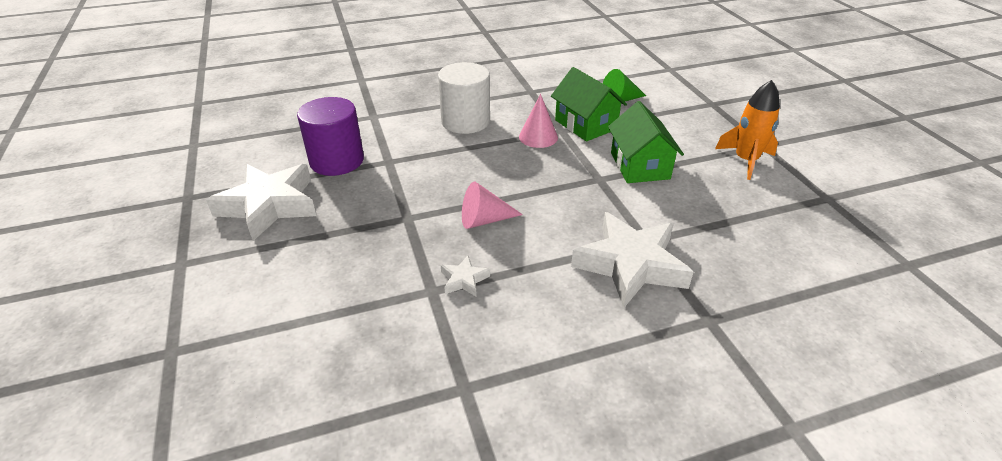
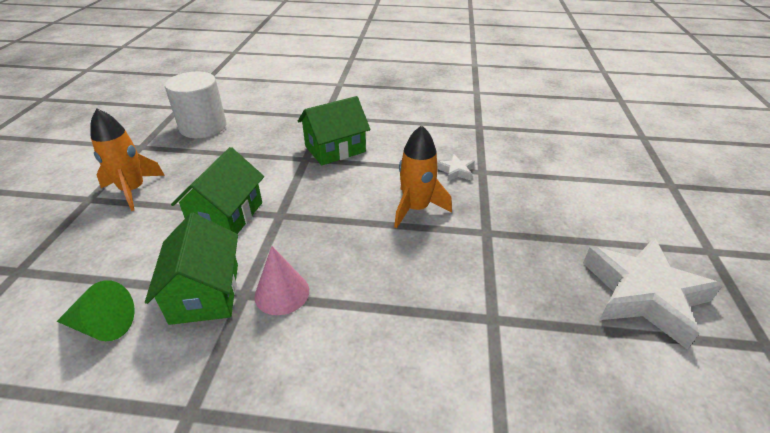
camera: 155 degrees left, 0 degrees up
(337, 161) = (566, 346): purple cylinder -> none
(465, 121) = (352, 367): white cylinder -> white cylinder (203, 127)
(484, 220) = (416, 208): pink cone -> orange rocket
(630, 265) = (335, 149): white star -> green house

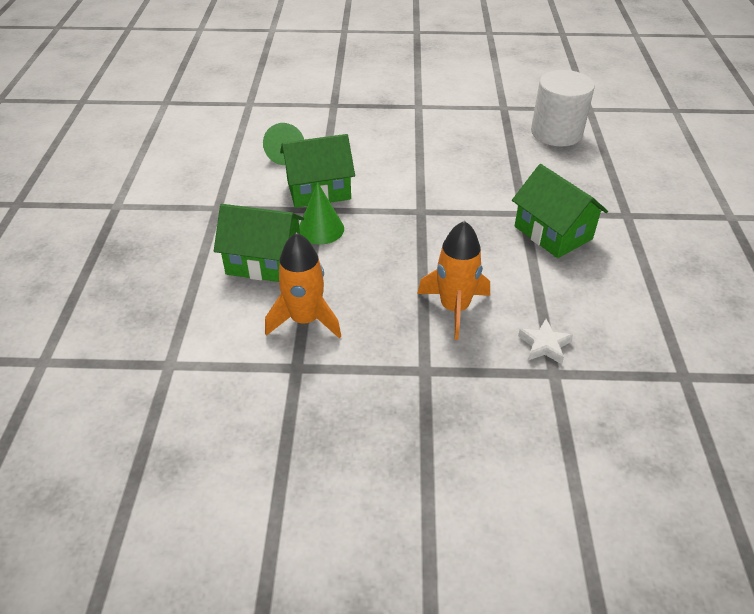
camera: 85 degrees right, 5 degrees up
(133, 190) = (435, 123): orange rocket -> orange rocket (305, 320)
(227, 216) = (412, 180): green house -> green house (264, 261)
(282, 293) = (321, 229): pink cone -> green cone
(643, 295) = (336, 515): white star -> none

